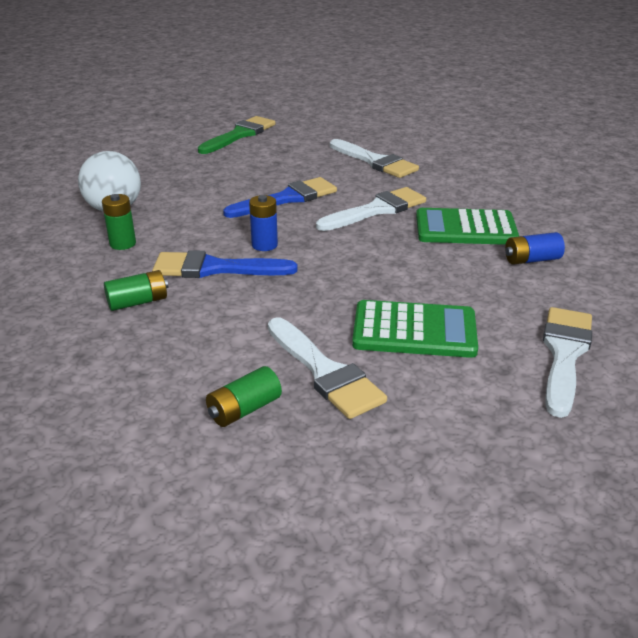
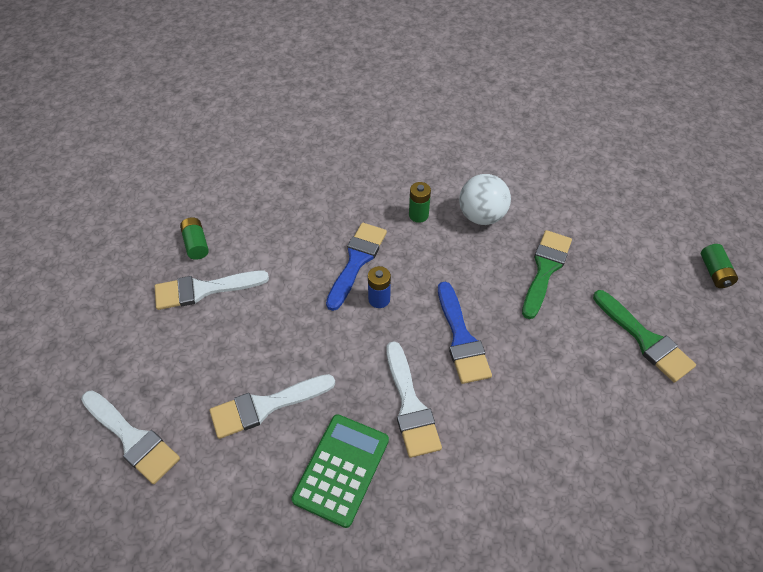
camera: 110 degrees right, 20 degrees up
(138, 302) = (332, 214): green battery -> green battery (714, 272)
(180, 173) = (545, 269): none -> green brush
(375, 161) = (533, 453): white brush -> white brush (265, 406)
(414, 330) = (214, 355): green calculator -> none
(531, 260) = (259, 497): blue battery -> none

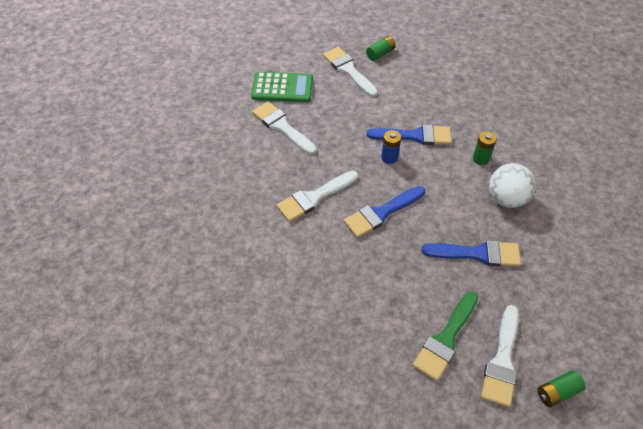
camera: 70 degrees right, 0 degrees up
(132, 438) = (238, 79): white brush -> white brush (502, 361)
(341, 469) = (256, 175): green calculator -> green calculator (282, 88)
(545, 269) = (478, 254): green brush -> blue brush

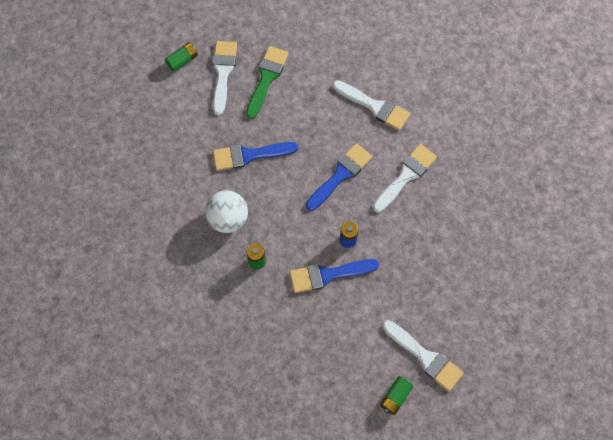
camera: 165 degrees right, 15 degrees up
(282, 88) = (489, 308): green calculator -> none
(282, 126) = (468, 252): white brush -> white brush (374, 106)

